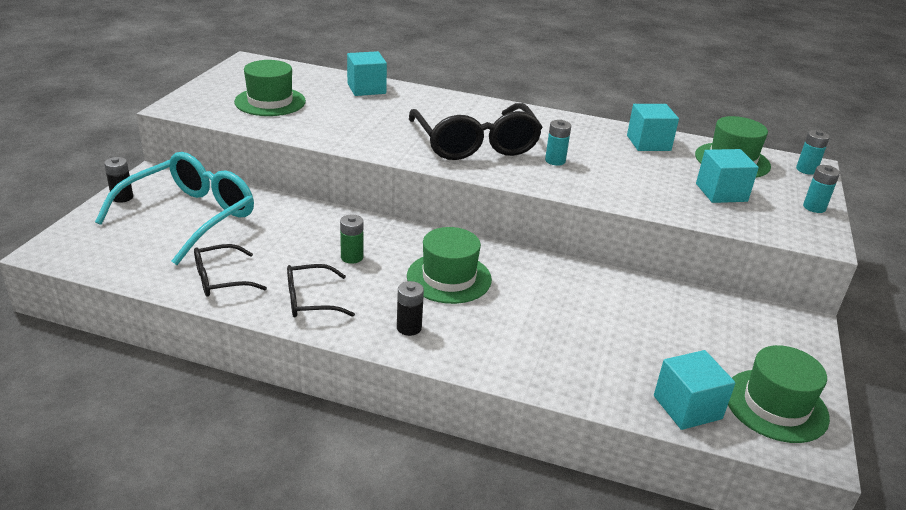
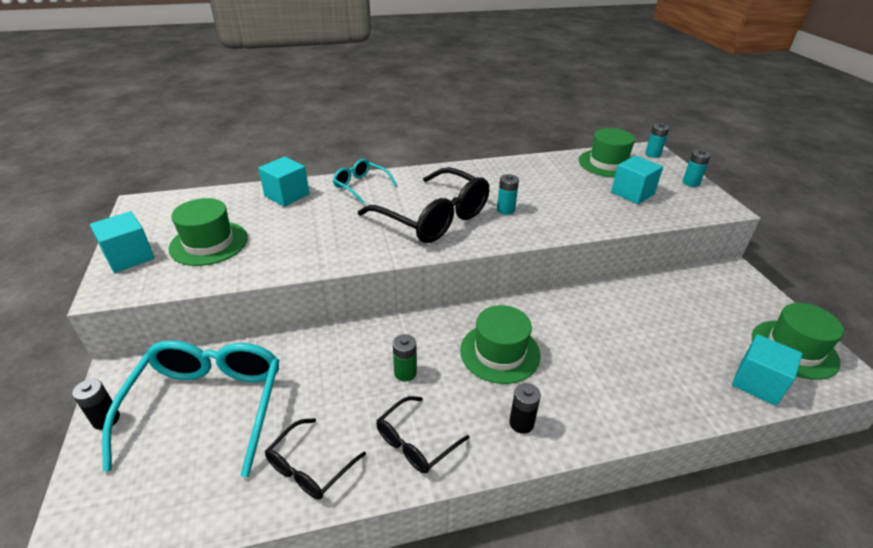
camera: 30 degrees left, 5 degrees up
(439, 101) = (361, 186): none -> turquoise glasses
(648, 143) = (545, 168): turquoise cube -> turquoise cube (129, 257)

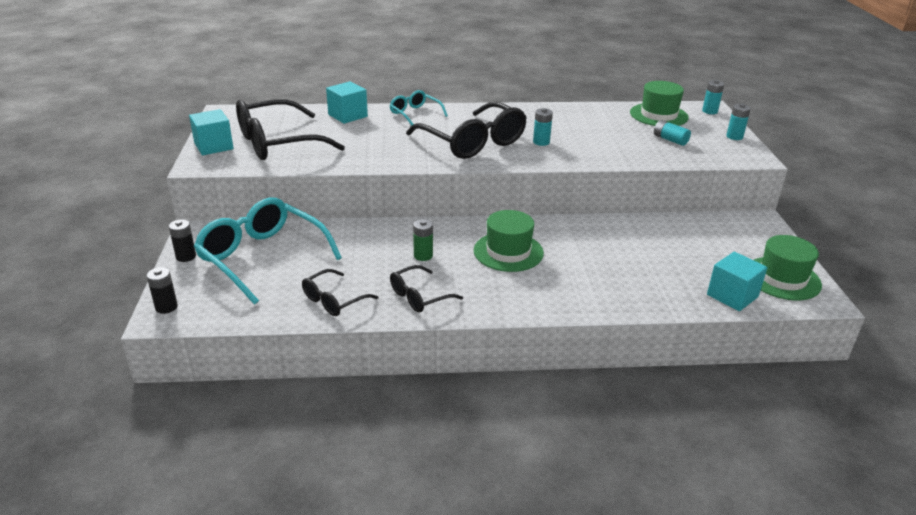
camera: 10 degrees right, 5 degrees down
(208, 406) = (262, 257): turquoise glasses -> turquoise glasses turned 60 degrees counterclockwise
(209, 243) = (277, 143): green hat -> black glasses
(521, 423) = (509, 296): black battery -> black battery (166, 307)
(632, 193) = (670, 140): turquoise cube -> turquoise battery

